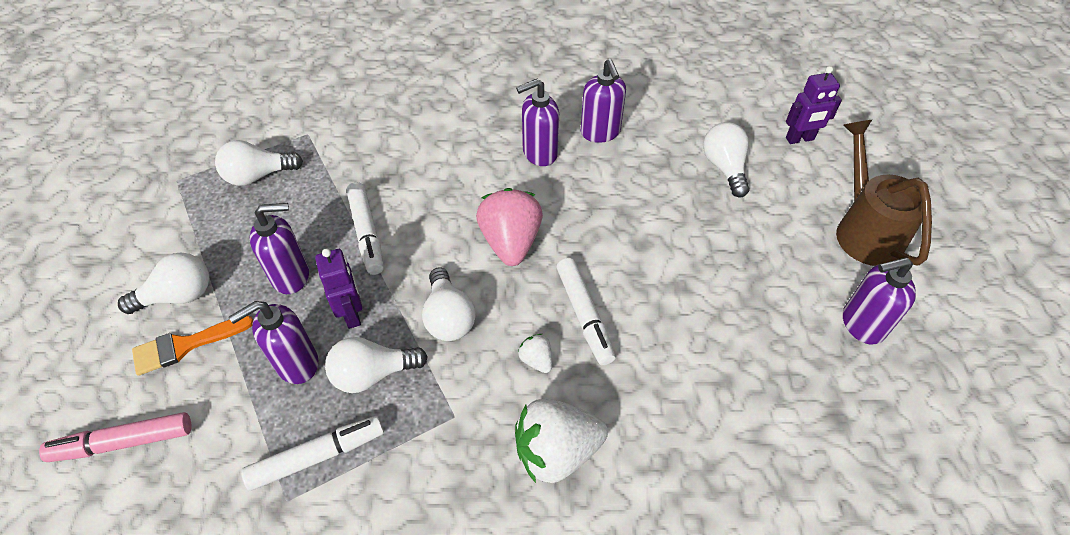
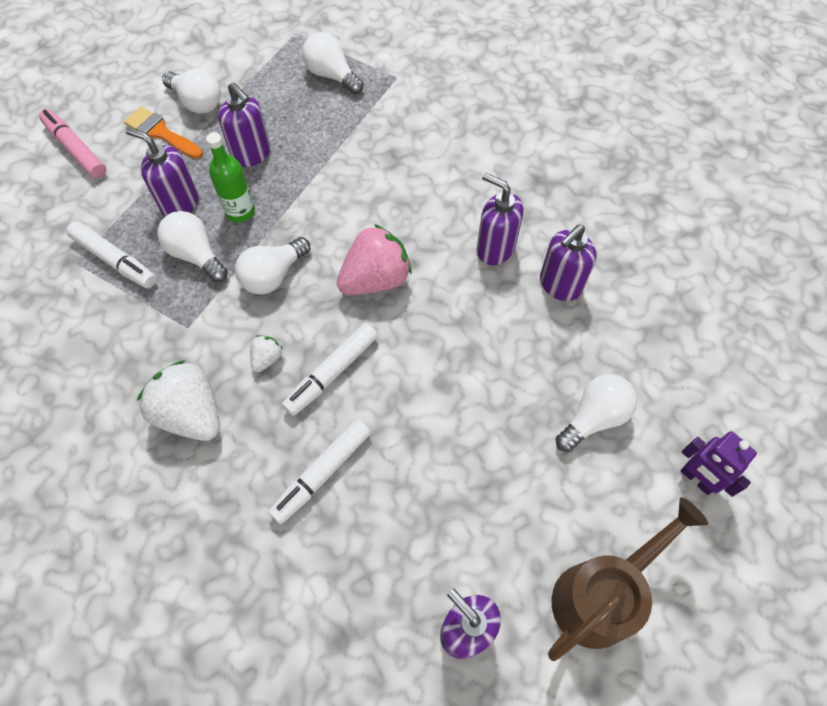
camera: 60 degrees right, 10 degrees up
(352, 314) = (240, 211): purple robot -> green bottle
(367, 233) = (321, 176): white marker -> white marker (322, 473)

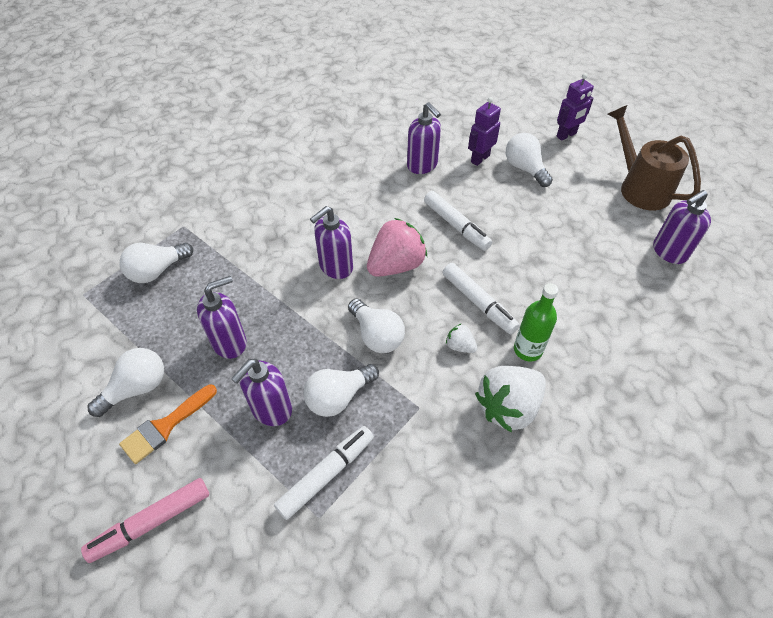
camera: 80 degrees left, 10 degrees down
(240, 211) = (297, 356): green bottle -> green bottle (527, 350)
(322, 473) = (563, 317): white marker -> white marker (456, 226)
(375, 279) = (396, 265): pink strawberry -> pink strawberry turned 75 degrees clockwise
(495, 248) = (384, 193): purple soap dispenser -> purple soap dispenser (335, 267)
(597, 355) = (480, 159): none -> purple robot

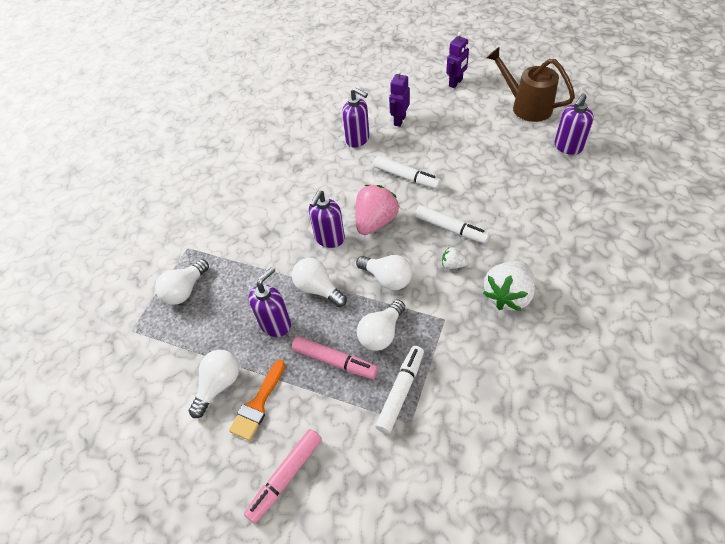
camera: 15 degrees left, 0 degrees up
(271, 409) = (335, 361): purple soap dispenser -> pink marker
(525, 169) = (437, 118): white light bulb -> white light bulb (318, 289)
(527, 350) = (502, 250): green bottle -> none

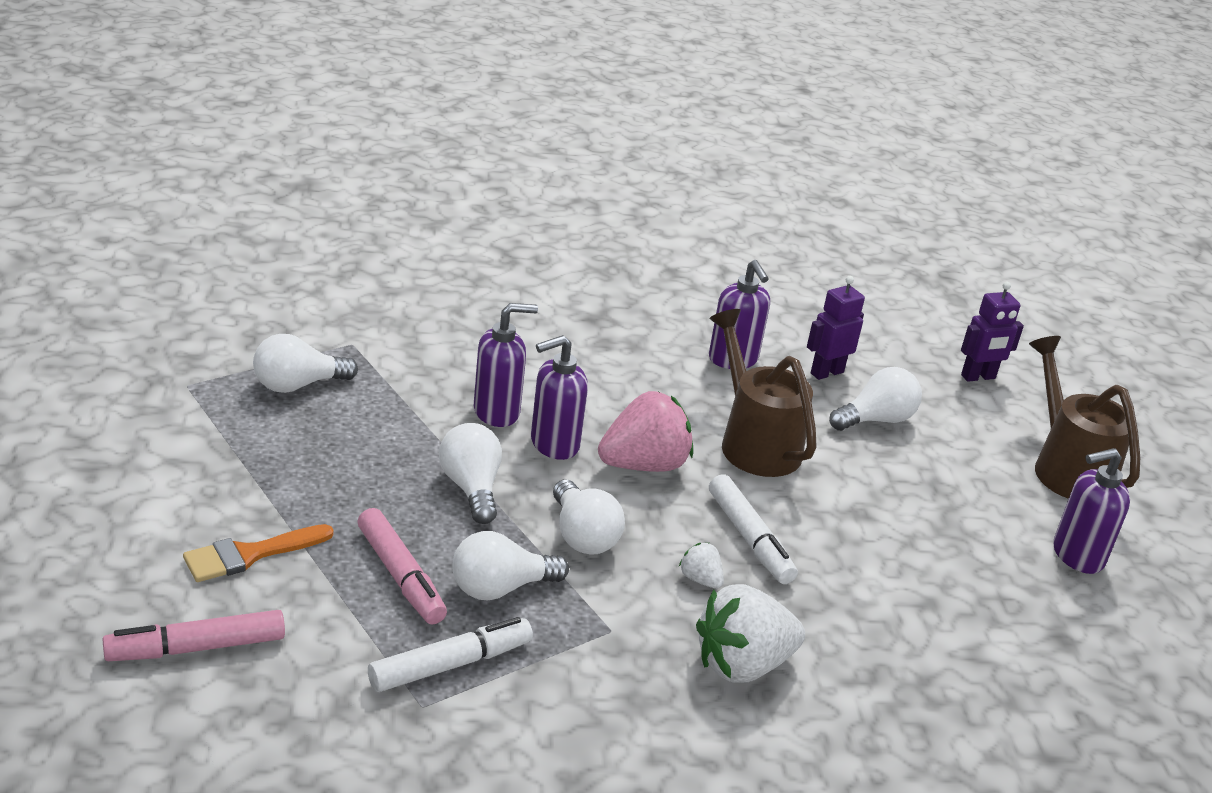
camera: 25 degrees right, 20 degrees down
(219, 385) = (225, 505): white light bulb -> white light bulb (876, 420)
(275, 324) = (370, 489): purple soap dispenser -> purple soap dispenser (497, 412)
(406, 177) = (754, 442): white marker -> brown watering can

